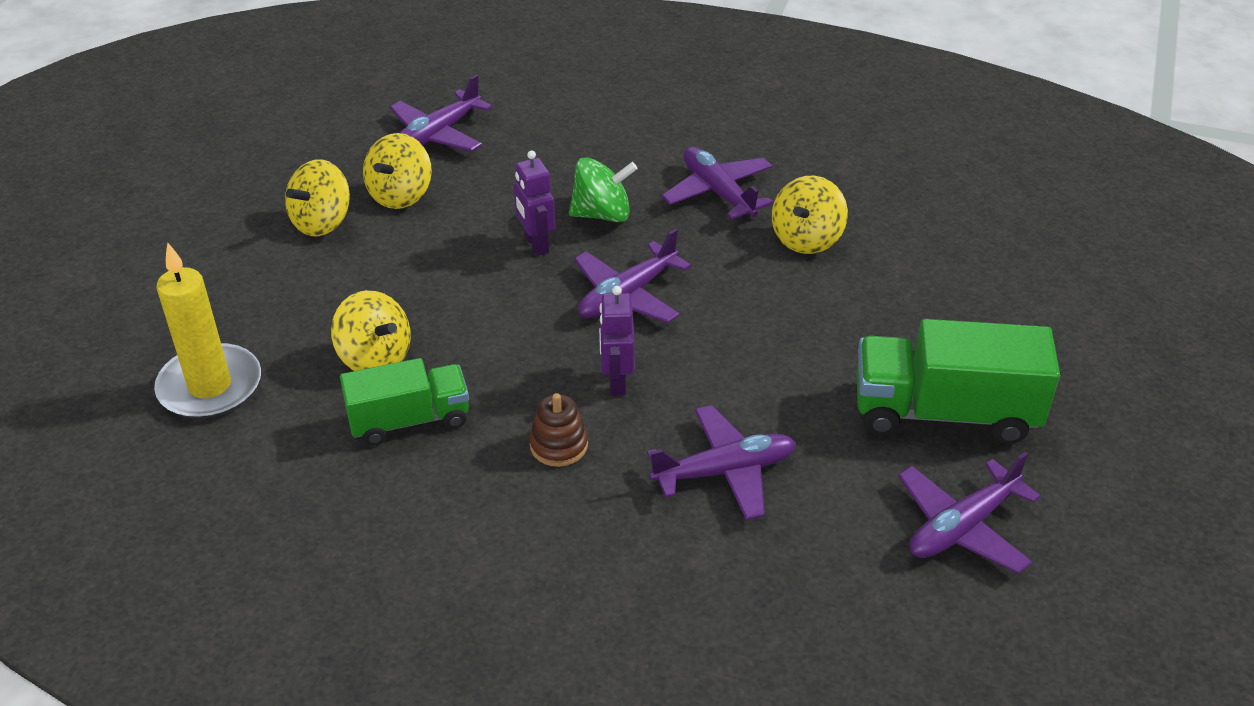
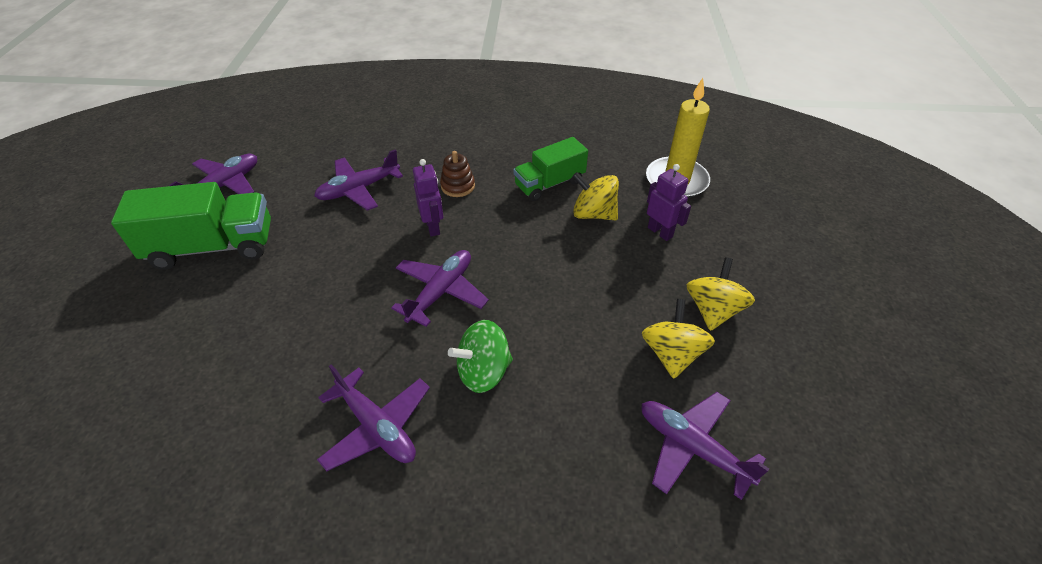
camera: 165 degrees right, 5 degrees up
(438, 135) = (692, 447): purple plane -> purple plane turned 75 degrees counterclockwise
(536, 244) = (529, 325): purple robot -> purple robot (660, 232)
(806, 239) = (290, 383): yellow spinning top -> none

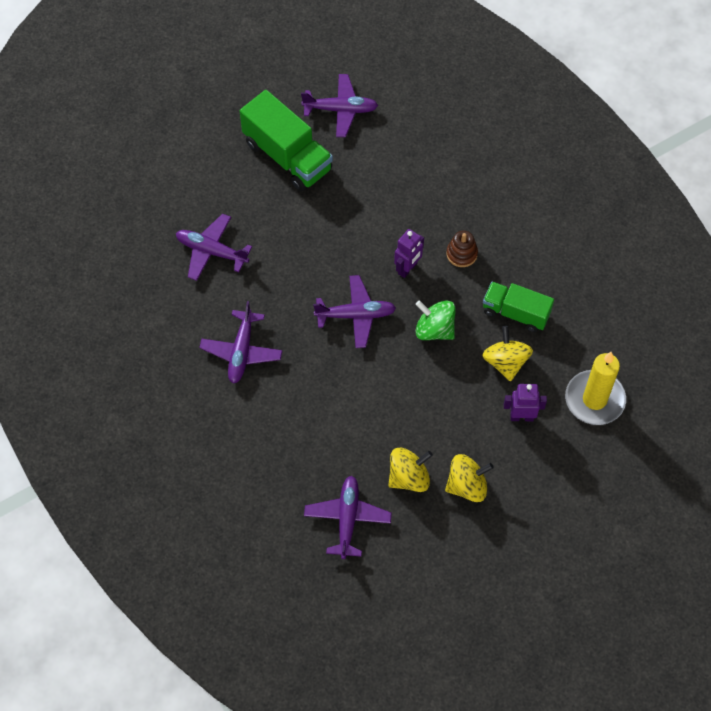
camera: 55 degrees right, 15 degrees up
(359, 189) = (405, 194): purple plane -> purple plane (211, 251)
(483, 371) = (316, 380): green spinning top -> green spinning top (434, 329)
(660, 232) = (521, 417): purple robot -> purple robot turned 105 degrees counterclockwise

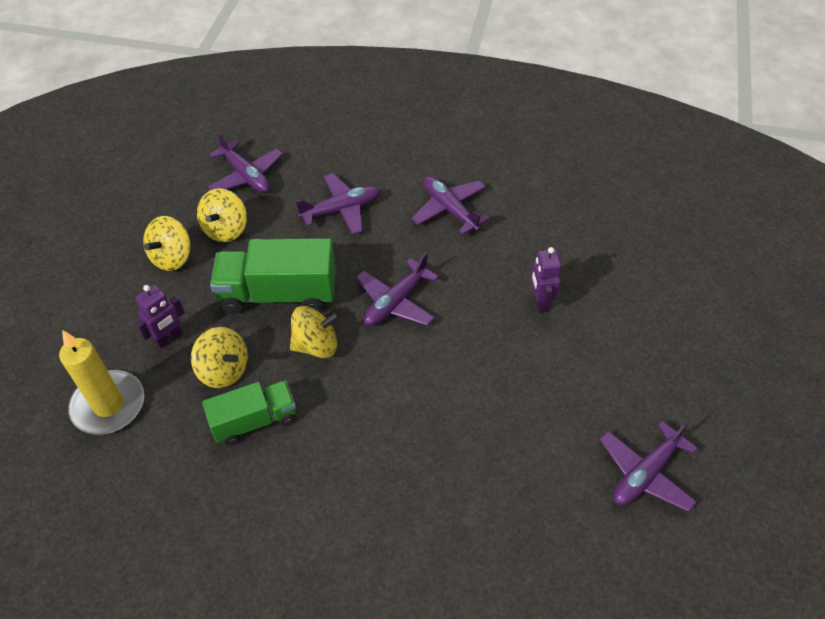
camera: 135 degrees right, 10 degrees down
(211, 251) = (568, 253): purple plane -> purple plane (341, 210)
(287, 156) = (624, 380): green truck -> green truck (279, 294)
(408, 269) = (396, 375): purple robot -> purple robot (540, 302)
(434, 329) = (316, 345): green spinning top -> yellow spinning top
(461, 254) = (362, 432): brown stacking toy -> none

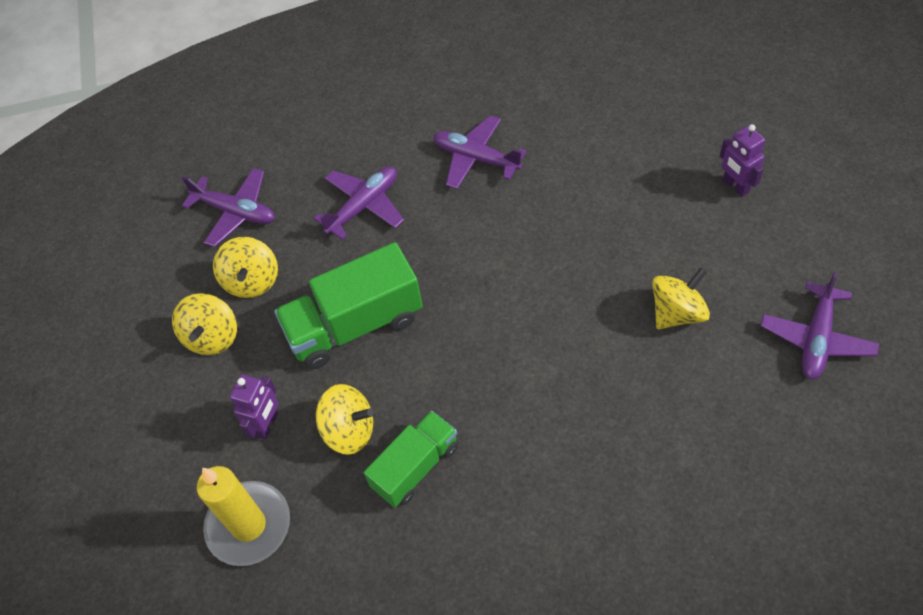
camera: 20 degrees left, 5 degrees up
(316, 345) = (429, 360): yellow spinning top -> yellow spinning top (677, 313)
(396, 302) = (482, 279): purple plane -> none
(540, 302) = (623, 216): purple robot -> purple robot (735, 186)

